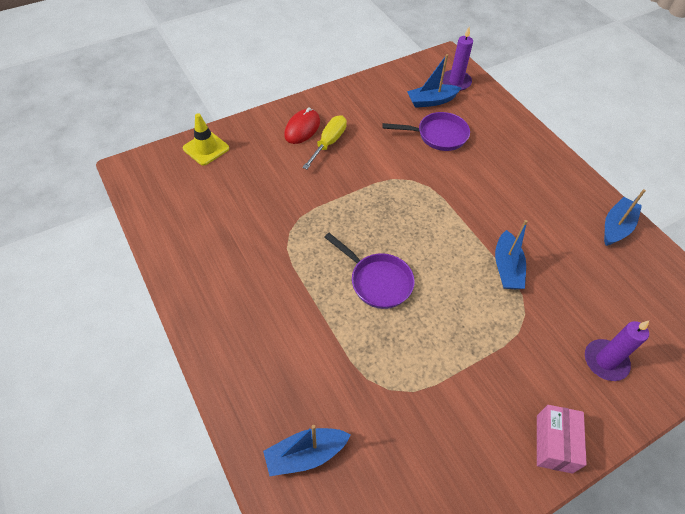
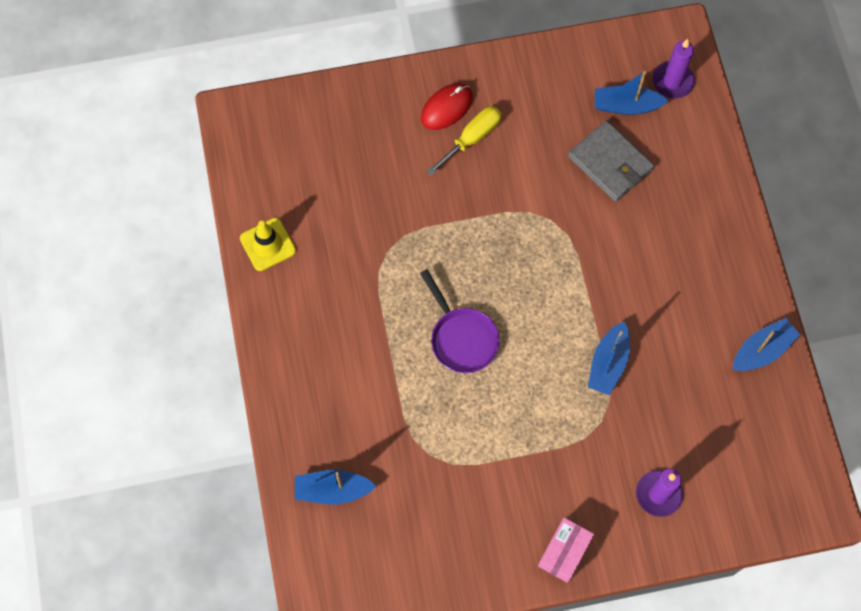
camera: 20 degrees right, 15 degrees up
(206, 148) = (324, 108): yellow traffic cone -> yellow traffic cone (267, 244)
(438, 135) = (610, 163): purple pan -> grey wallet

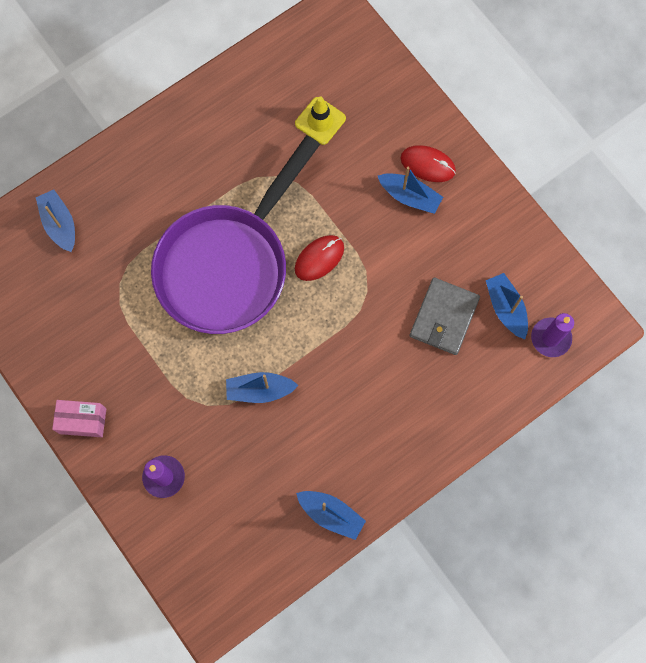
camera: 65 degrees right, 5 degrees up
(267, 244) = (239, 85): yellow traffic cone -> yellow traffic cone (320, 121)
(461, 338) = (228, 265): purple pan -> purple pan, size x2.19
(472, 138) = (409, 197): yellow screwdriver -> blue boat
(496, 249) = (319, 258): none -> red mouse

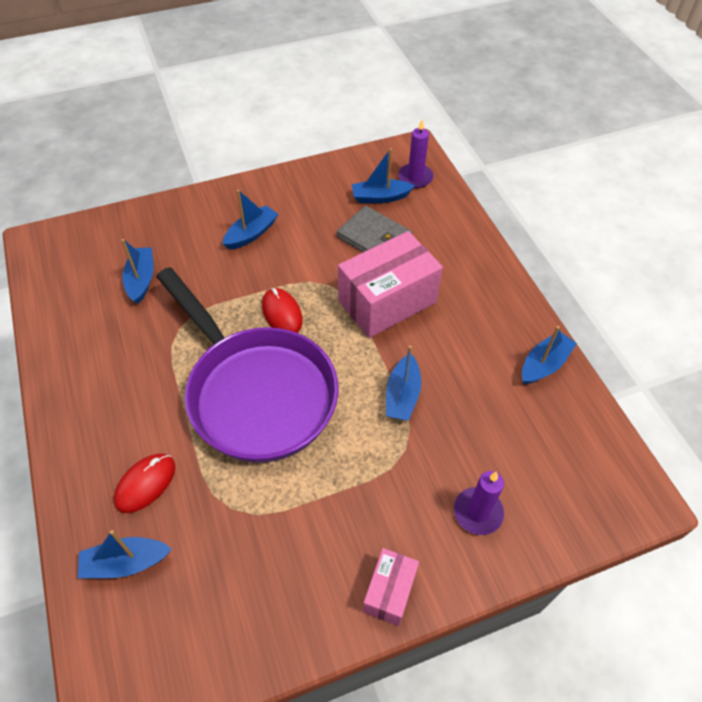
camera: 75 degrees left, 20 degrees down
(320, 121) = (141, 280): yellow traffic cone -> blue boat
(363, 351) = (387, 301): none -> pink box
(427, 165) = (227, 215): red mouse -> red mouse (145, 484)

